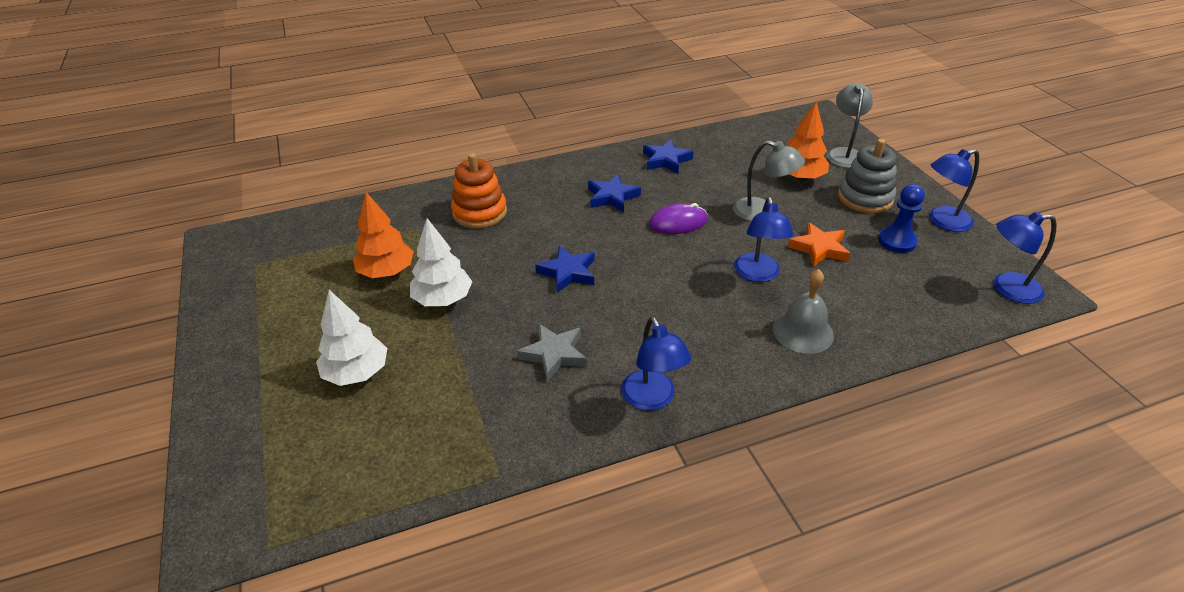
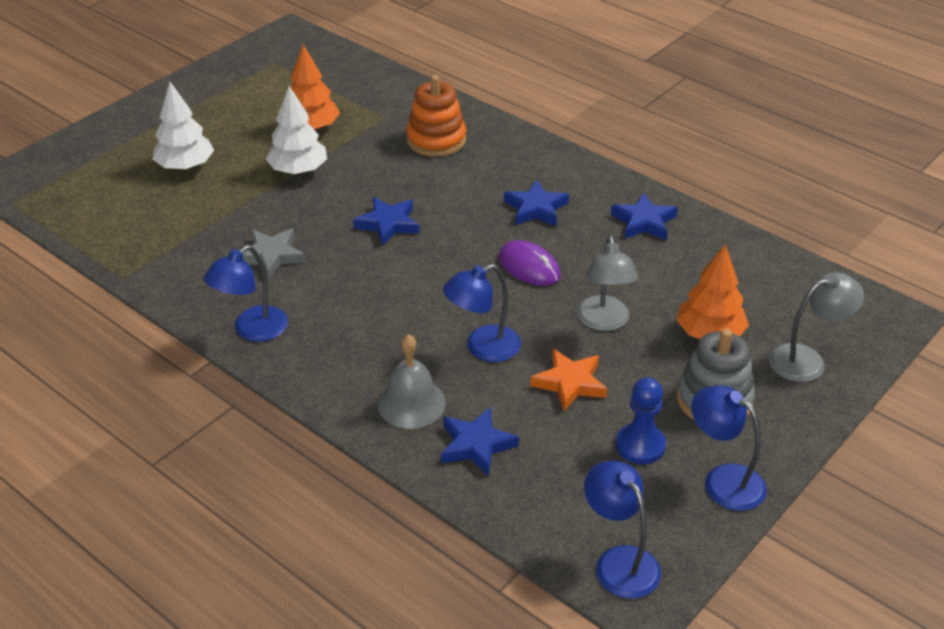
camera: 60 degrees right, 0 degrees up
(866, 314) = (476, 445): none -> blue star

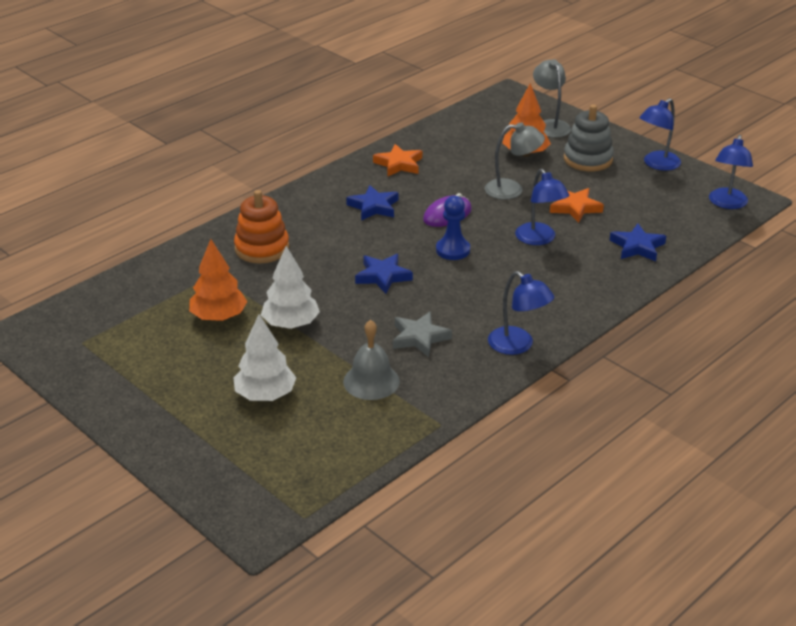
camera: 85 degrees left, 5 degrees down
(411, 403) = (598, 271): grey bell -> grey bell (371, 381)
(619, 561) = (727, 203): blue lamp -> blue lamp turned 45 degrees counterclockwise
(640, 445) = (631, 188): blue pawn -> blue pawn (453, 250)
(644, 222) = (399, 164): blue star -> orange star

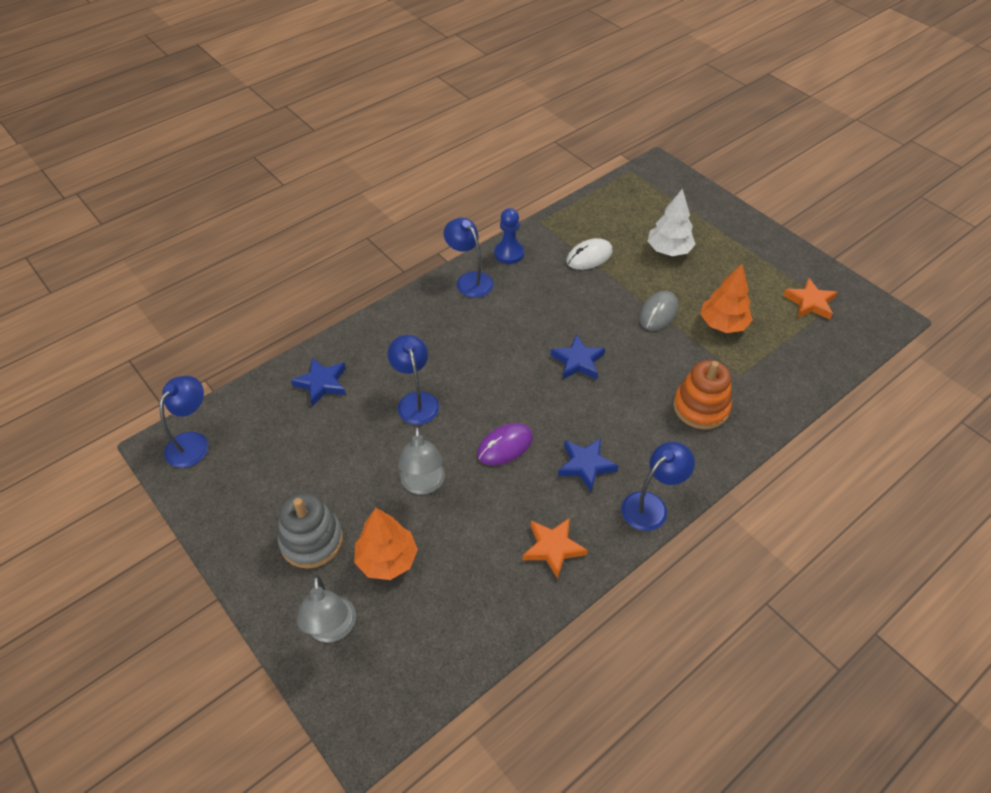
camera: 175 degrees left, 15 degrees up
(291, 324) = (658, 313): white tree -> grey mouse
(371, 381) = (589, 256): grey bell -> white mouse
(419, 337) = (549, 292): grey star -> none
(453, 250) = (506, 391): blue pawn -> blue pawn (509, 253)
(512, 190) = (423, 484): grey lamp -> grey lamp turned 105 degrees counterclockwise
(575, 207) = (362, 447): orange star -> orange star (810, 303)
(657, 164) = (231, 522): blue lamp -> blue lamp (651, 505)

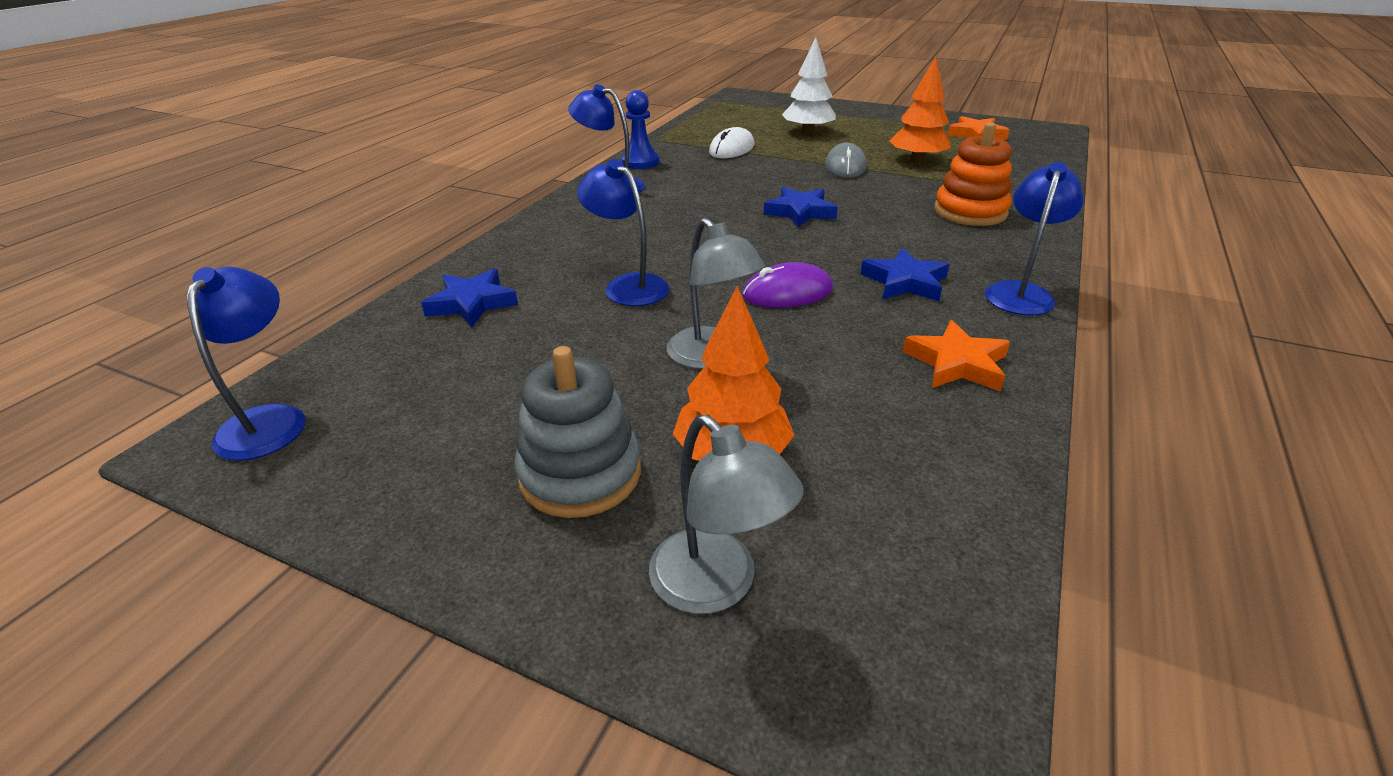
camera: 25 degrees left, 15 degrees down
(505, 446) = (787, 292): purple mouse -> purple mouse turned 45 degrees clockwise

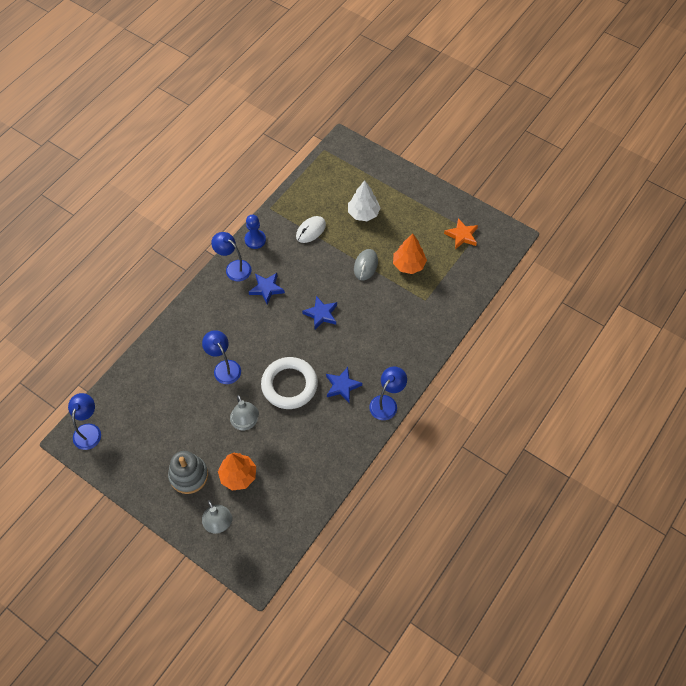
camera: 10 degrees right, 25 degrees up
(472, 303) = (158, 369): blue star -> blue star (266, 289)
(787, 292) = (289, 385): purple mouse -> white ring
(956, 363) = (335, 444): orange star -> none
(970, 212) = (405, 329): orange stacking toy -> none

